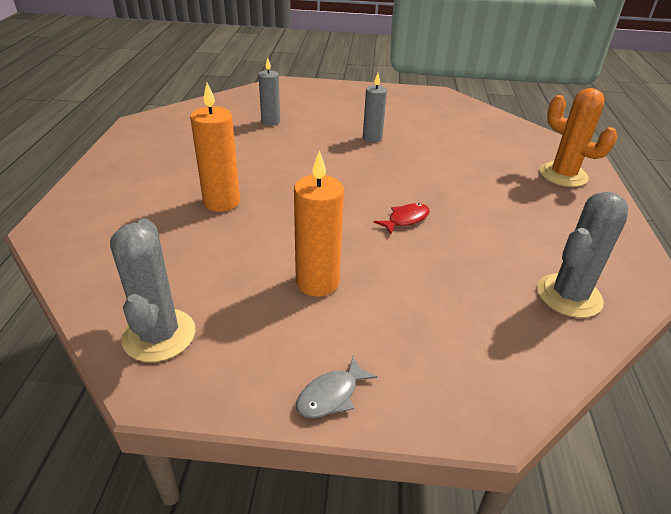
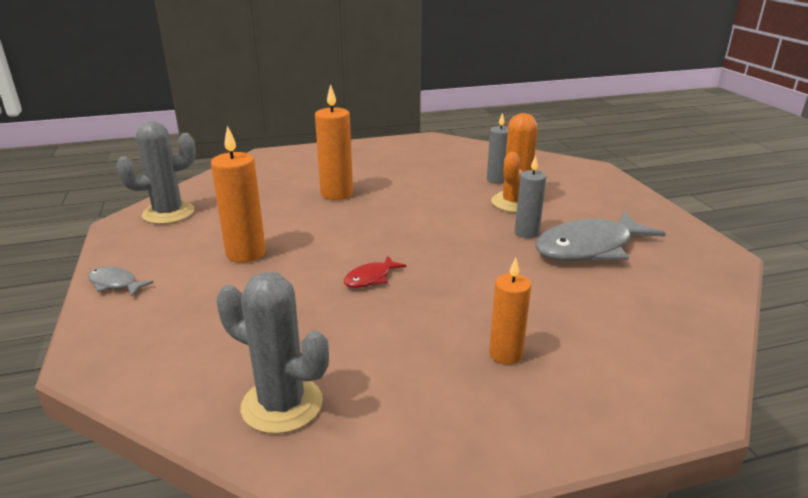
camera: 70 degrees right, 10 degrees down
(405, 219) = (370, 278): red fish -> red fish turned 105 degrees clockwise
(408, 125) = (589, 248): none -> grey fish
(525, 191) = (505, 354): none -> orange candle
(563, 175) = (592, 388): orange cactus -> orange cactus (515, 203)

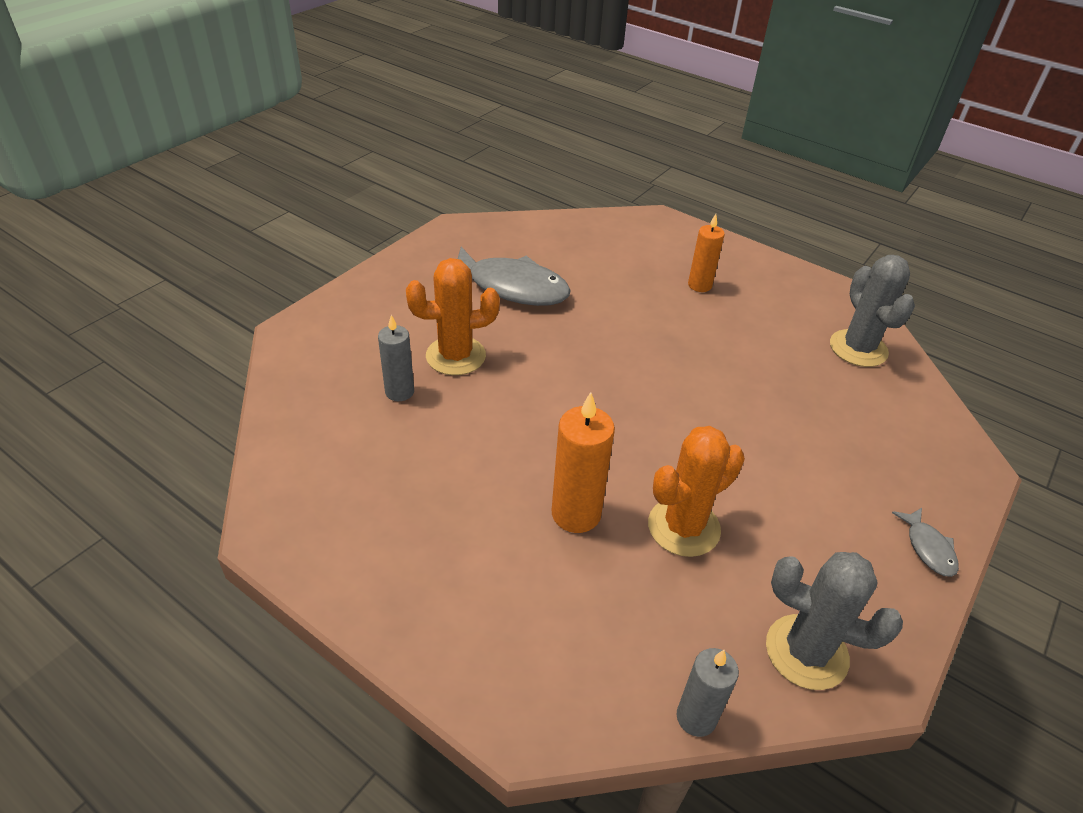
camera: 130 degrees left, 15 degrees up
(246, 253) = (773, 493): orange candle -> none
(279, 216) = (683, 527): none -> orange cactus
(370, 278) = (701, 383): red fish -> none
(526, 233) = (519, 327): grey candle -> grey candle (696, 717)

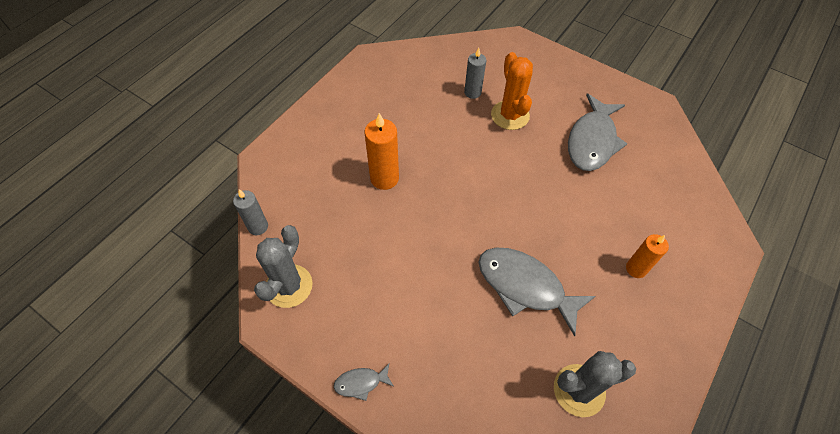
camera: 90 degrees right, 15 degrees up
(683, 527) = (376, 232): orange cactus -> none
(742, 374) = (525, 286): none -> grey fish

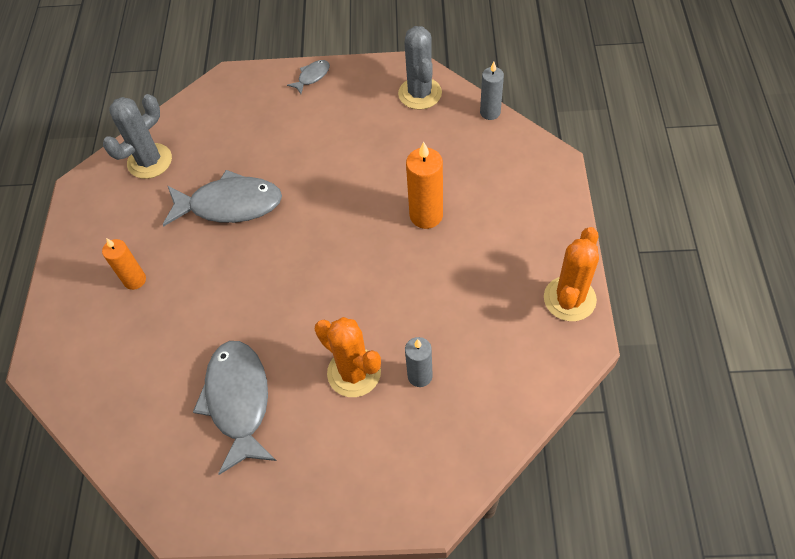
camera: 150 degrees right, 0 degrees up
(352, 79) = (569, 299): none -> orange cactus

